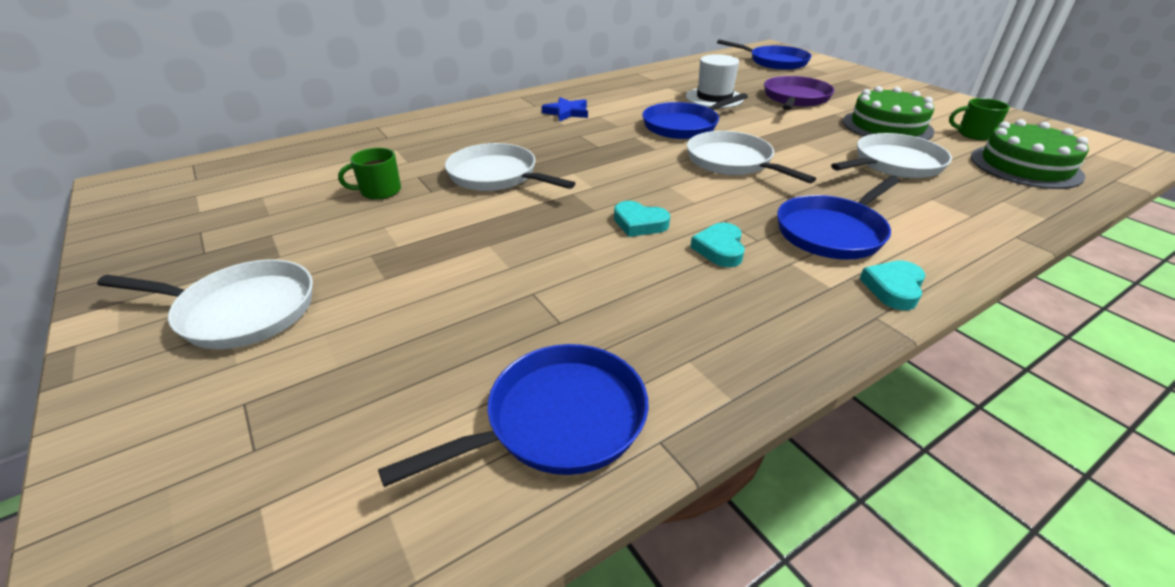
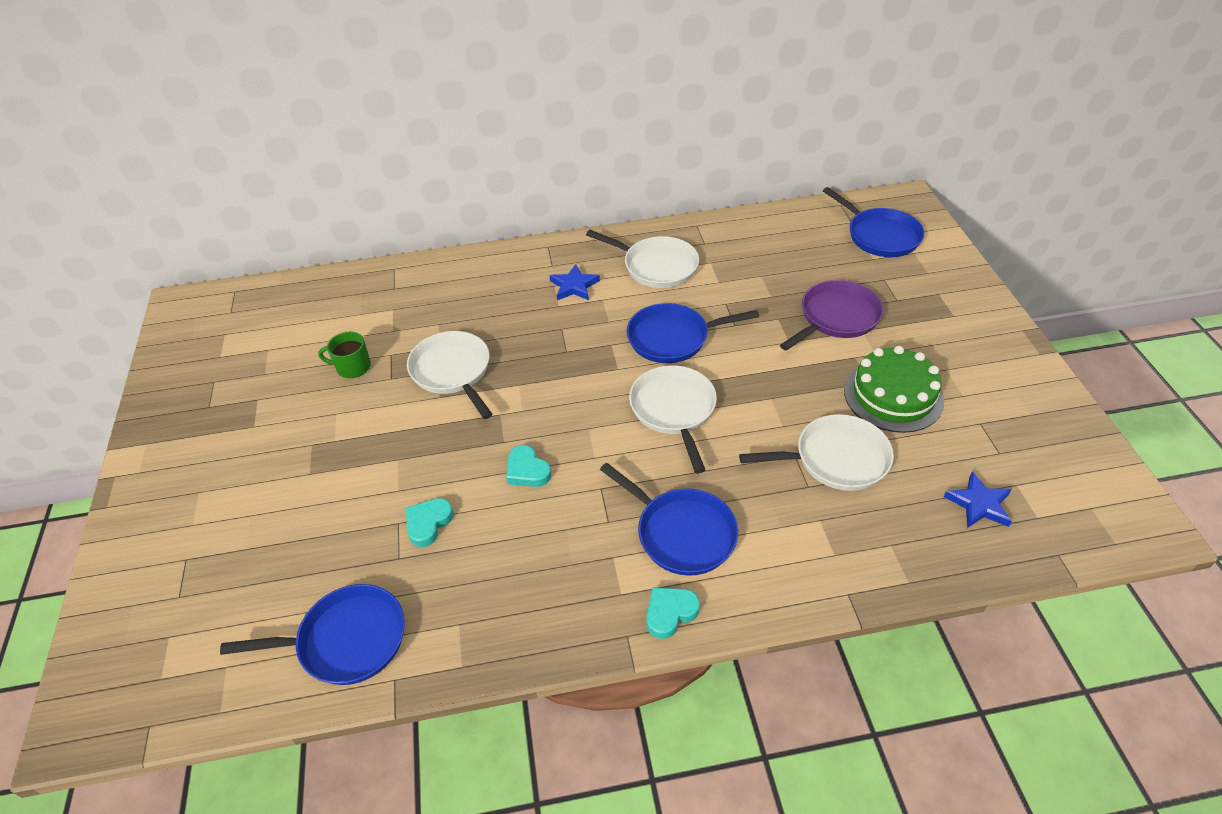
camera: 25 degrees right, 10 degrees up
(241, 311) = (211, 477): white pan -> white pan (656, 266)
(714, 98) = (745, 295): white hat -> none
(719, 249) = (568, 522): turquoise heart -> turquoise heart (428, 523)
(832, 232) = (681, 533): blue pan -> blue pan turned 120 degrees counterclockwise
(974, 134) = (982, 436): green mug -> none
(1025, 166) = (979, 504): green cake -> blue star

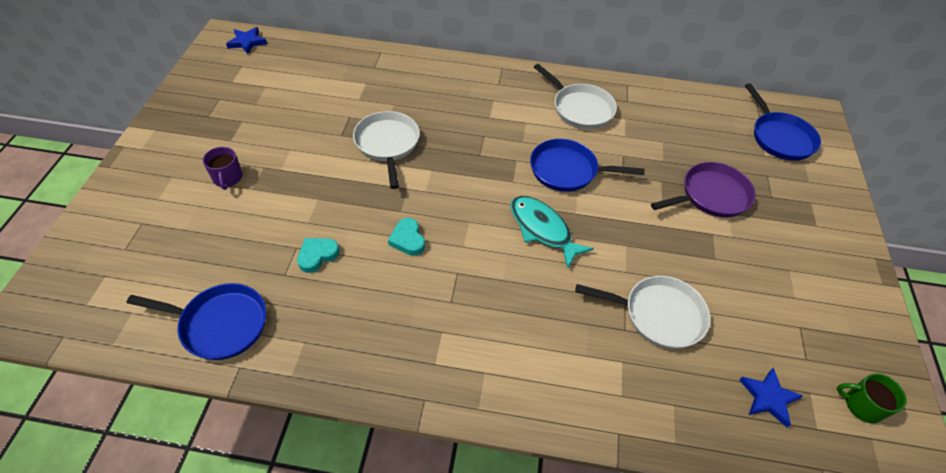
camera: 15 degrees right, 5 degrees up
(272, 471) = (227, 178): none -> purple mug
(352, 367) = (318, 118): green mug -> green mug (862, 405)
(574, 286) = (508, 105): blue star -> blue star (247, 42)
(670, 613) = (466, 394): turquoise heart -> none
(674, 410) = (542, 229): white pan -> turquoise fish
(681, 533) = (504, 332): blue pan -> none
(893, 395) = (732, 277): green cake -> none

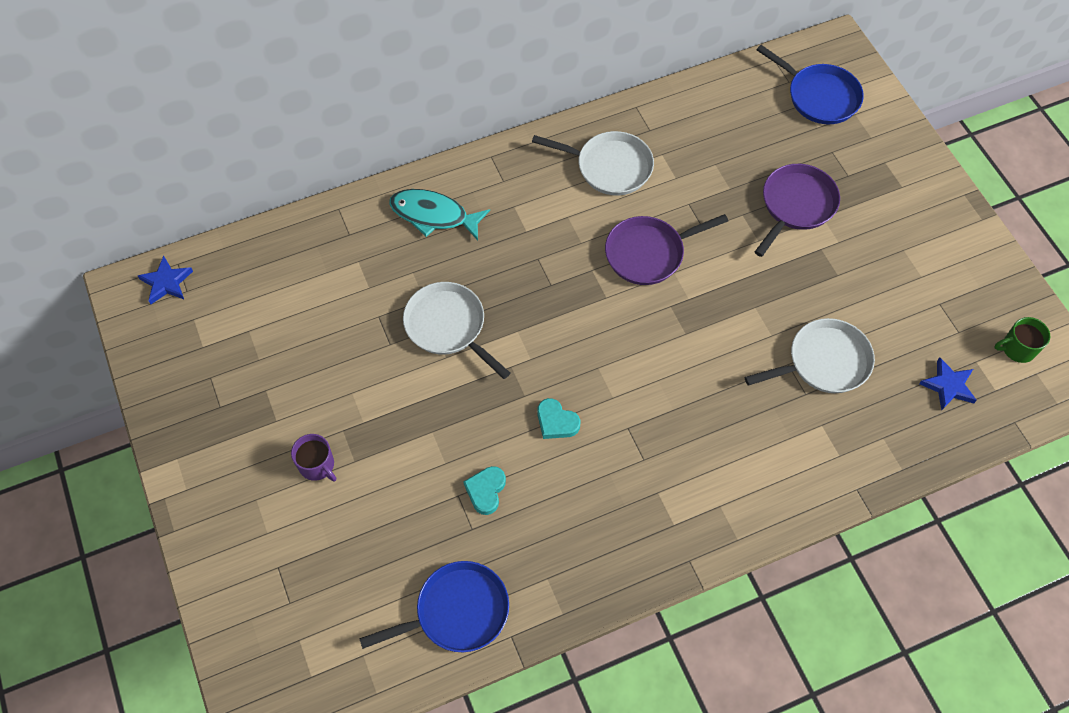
camera: 30 degrees left, 10 degrees up
(542, 229) = (671, 335): turquoise fish -> turquoise fish (433, 215)
(567, 170) = (648, 253): blue pan -> purple pan

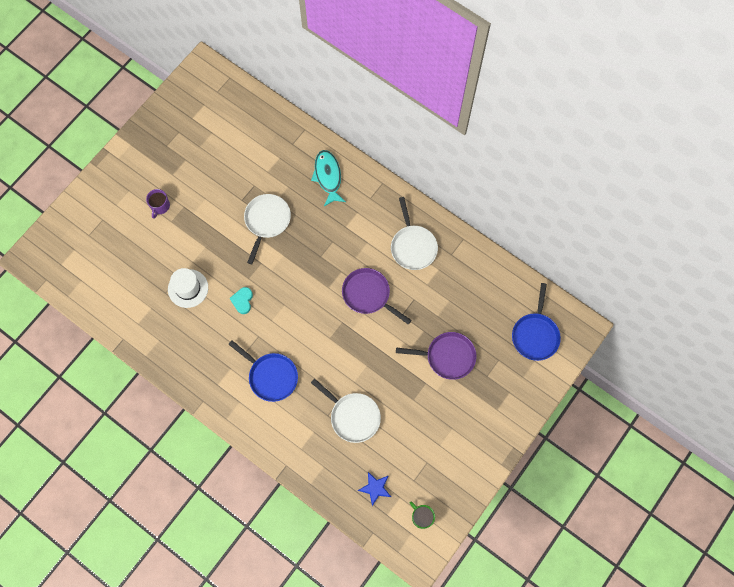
camera: 60 degrees right, 10 degrees up
(166, 282) = (216, 80): blue star -> none
(457, 612) = (122, 309): blue pan -> blue pan (271, 376)
(486, 491) = (188, 288): turquoise heart -> white hat

